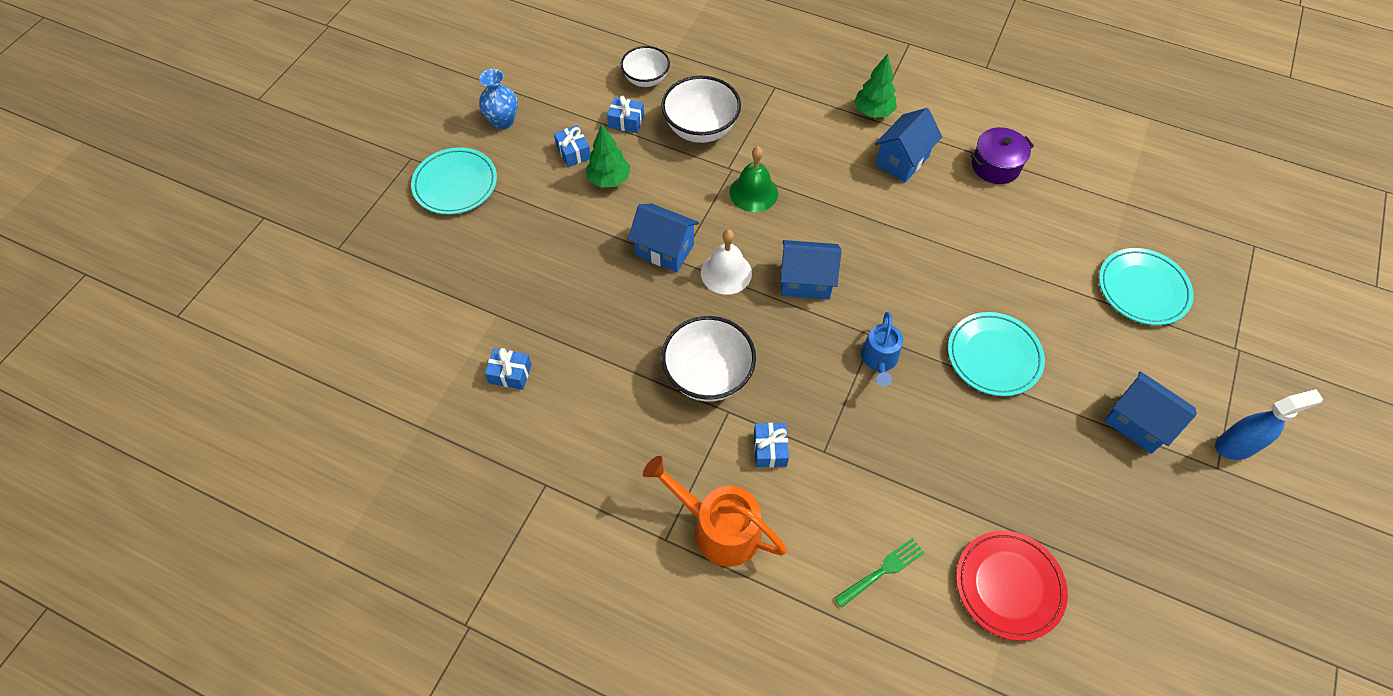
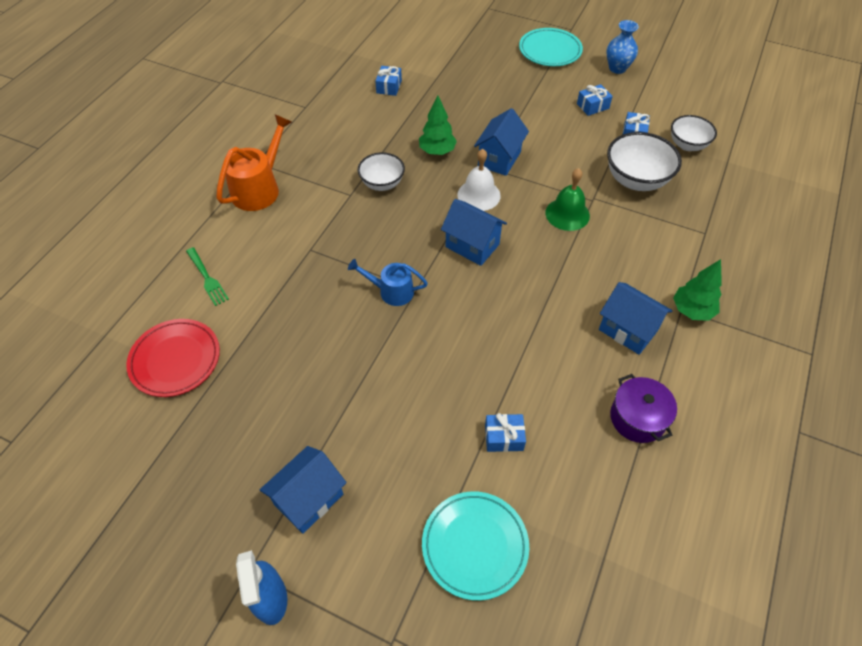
camera: 90 degrees right, 5 degrees down
(609, 179) = (567, 126): green tree -> green tree (437, 151)
(708, 375) = (382, 183): white bowl -> white bowl, size x0.65
(770, 449) = (316, 217): blue gift -> blue gift (504, 437)
(805, 281) = (472, 245): blue house -> blue house turned 60 degrees counterclockwise
(993, 356) = (391, 380): turquoise plate -> none

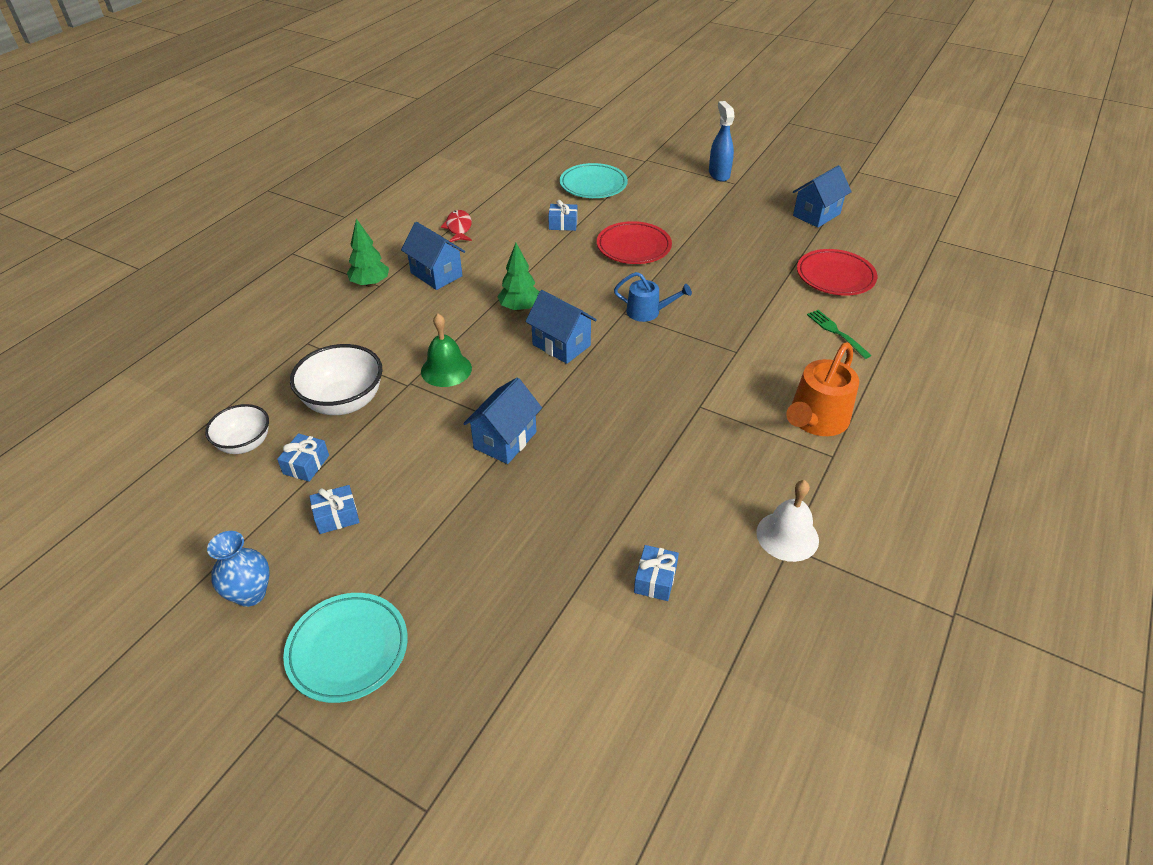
camera: 175 degrees left, 10 degrees down
(309, 499) = (703, 206): blue house -> blue house (816, 215)
(382, 183) = (661, 417): white bowl -> none
(408, 396) = (633, 247): none -> red plate
(437, 151) = (586, 456): green tree -> green tree (519, 308)
(478, 195) = (542, 396): white bell -> white bell (787, 536)
(637, 418) = (458, 228): purple pot -> red fish

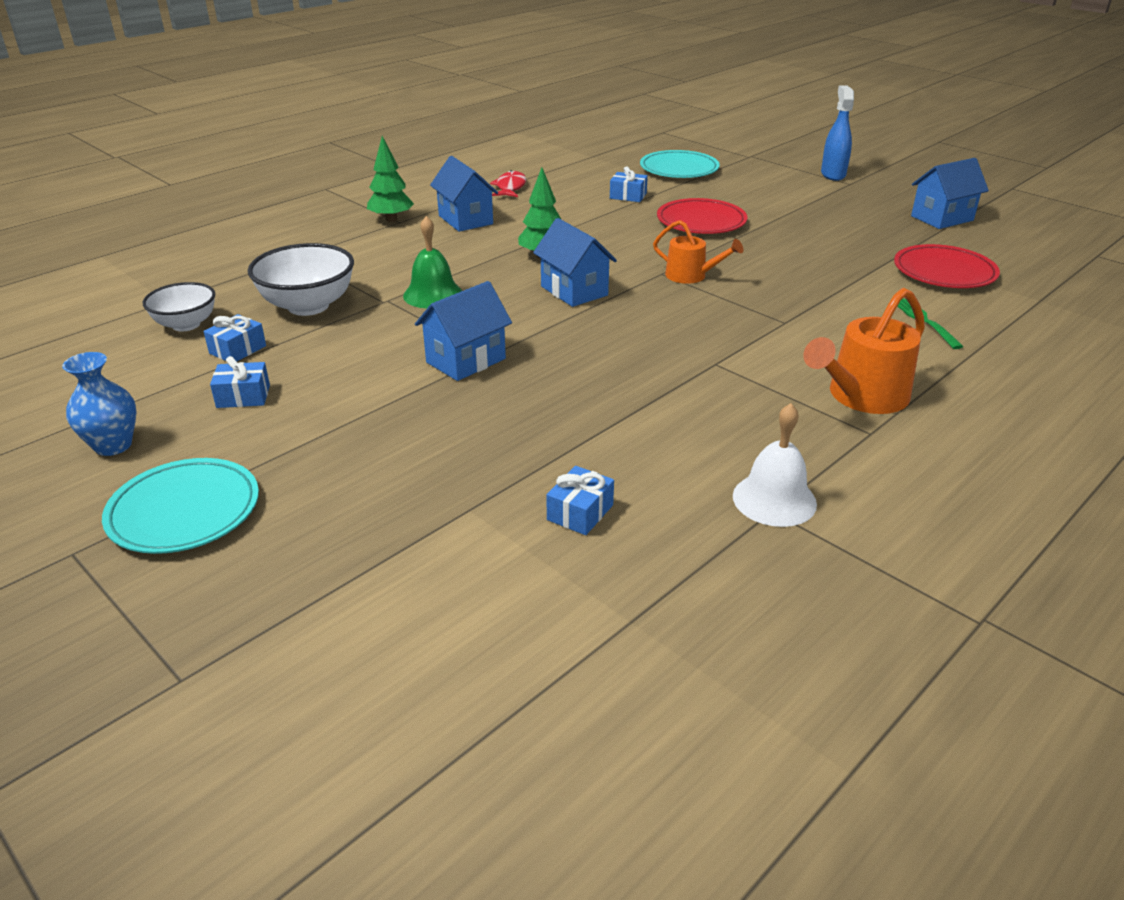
camera: 15 degrees right, 10 degrees down
(647, 312) = (691, 276): blue watering can -> orange watering can

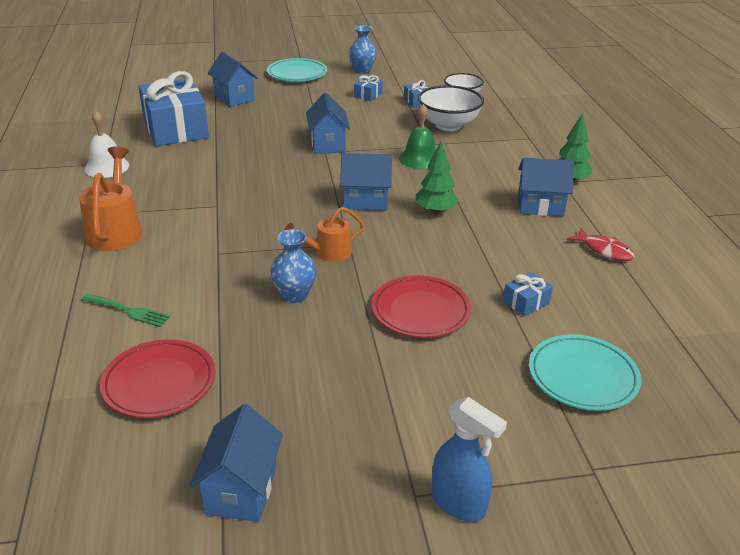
camera: 125 degrees right, 0 degrees up
(381, 524) = (234, 98): none -> blue house
(580, 512) = (175, 129): blue gift -> blue gift, size x2.43
(771, 267) = (294, 295): none -> blue vase

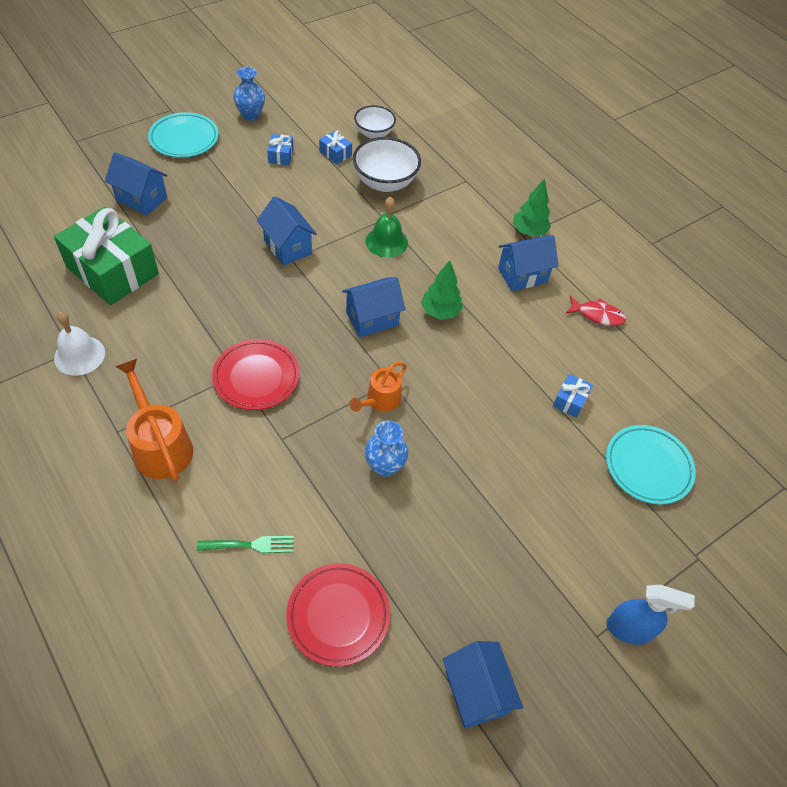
camera: 30 degrees left, 20 degrees up
(175, 129) = (112, 270): blue gift -> green gift
(420, 311) = (496, 443): red plate -> red plate (256, 377)

